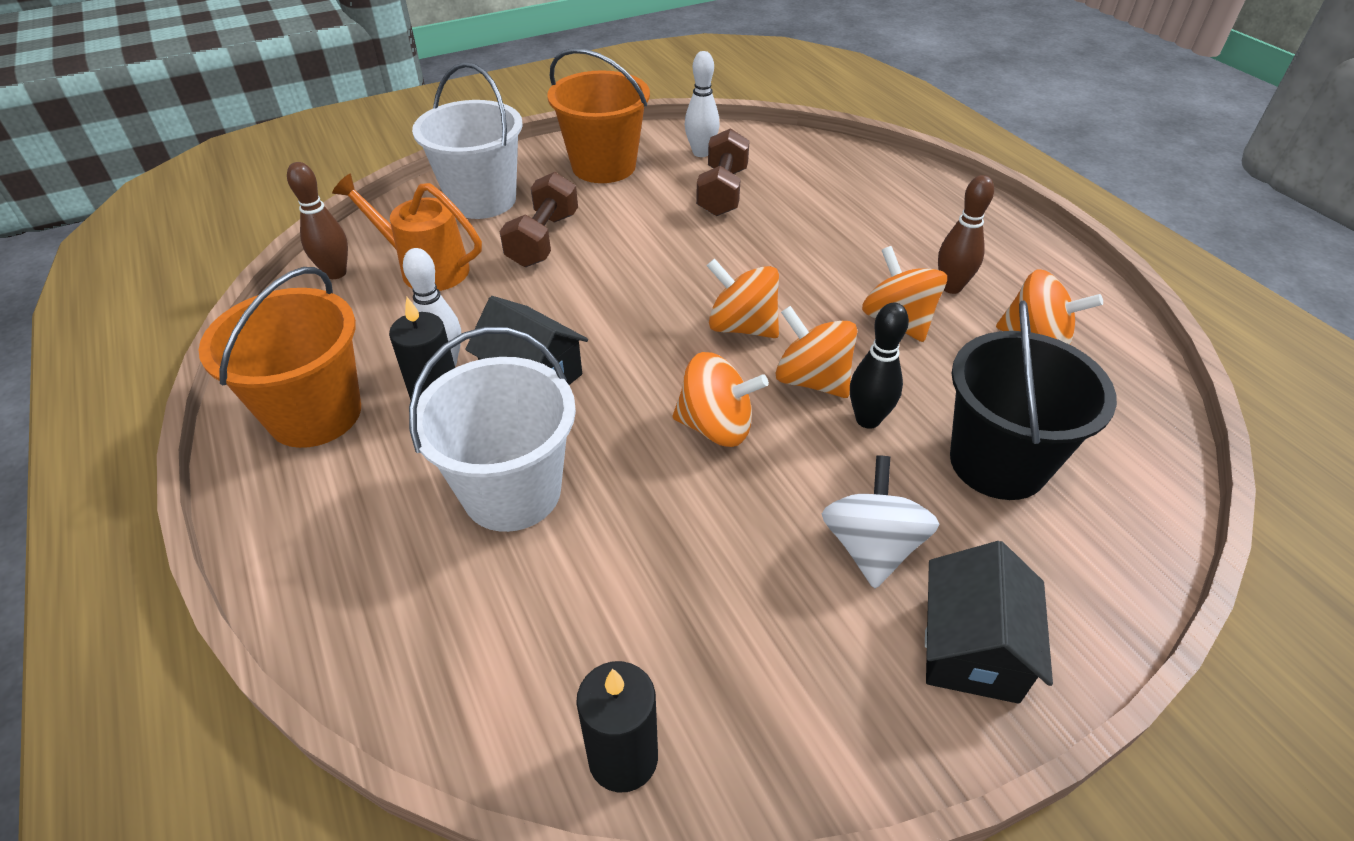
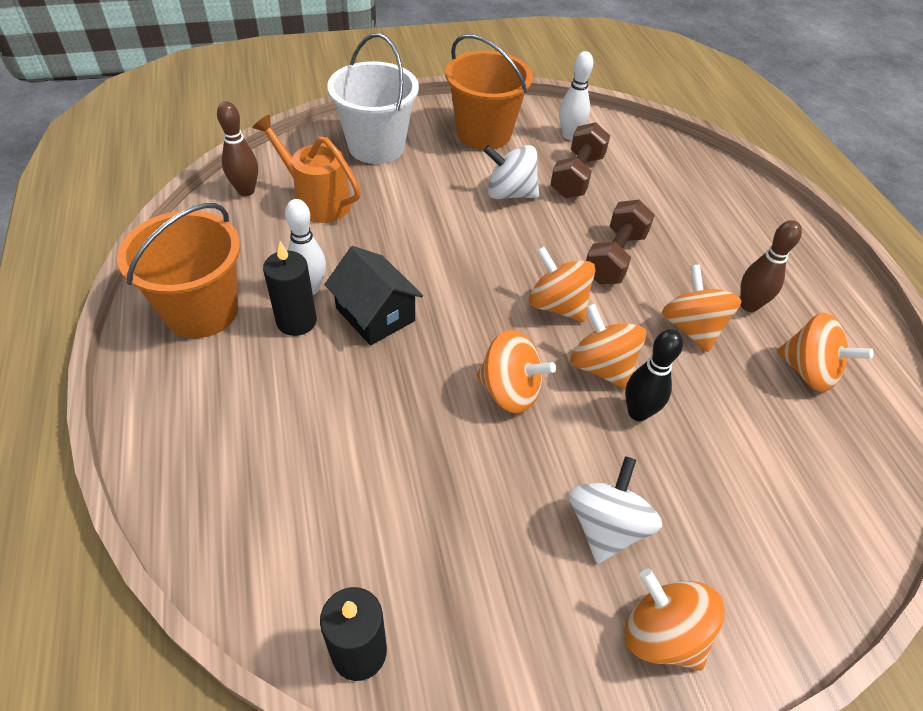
camera: 10 degrees right, 5 degrees up
(512, 492) = (333, 411): white bucket -> none
(543, 240) = (416, 192): brown dumbbell -> brown dumbbell (614, 257)
(652, 222) = (509, 193): none -> white spinning top
(971, 648) = (662, 634): black house -> orange spinning top
(997, 462) = (737, 476): black bucket -> none

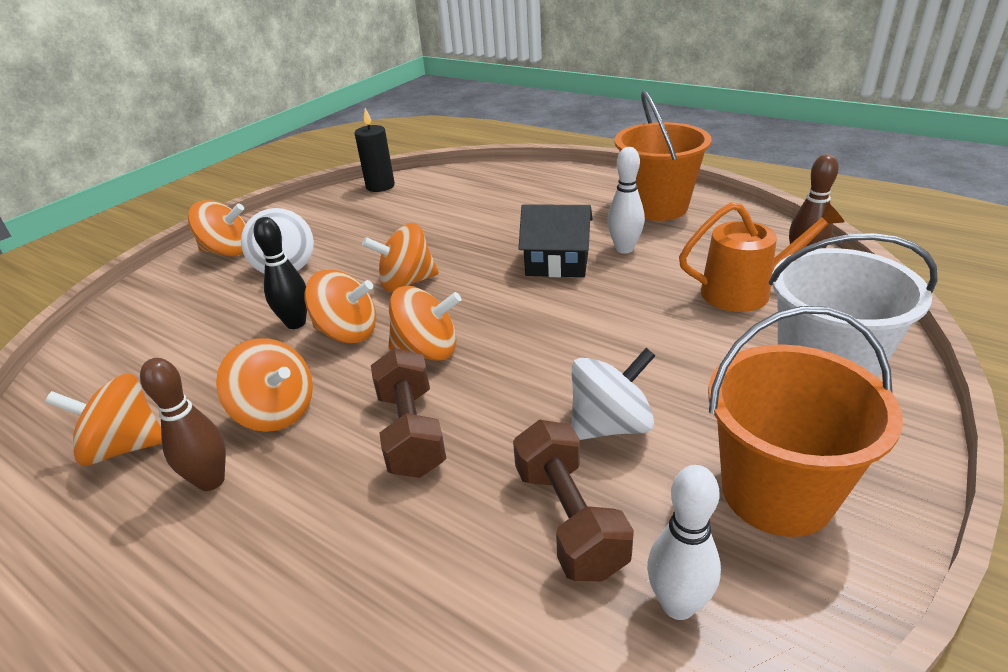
camera: 145 degrees right, 15 degrees down
(296, 321) = (597, 233): black candle -> none

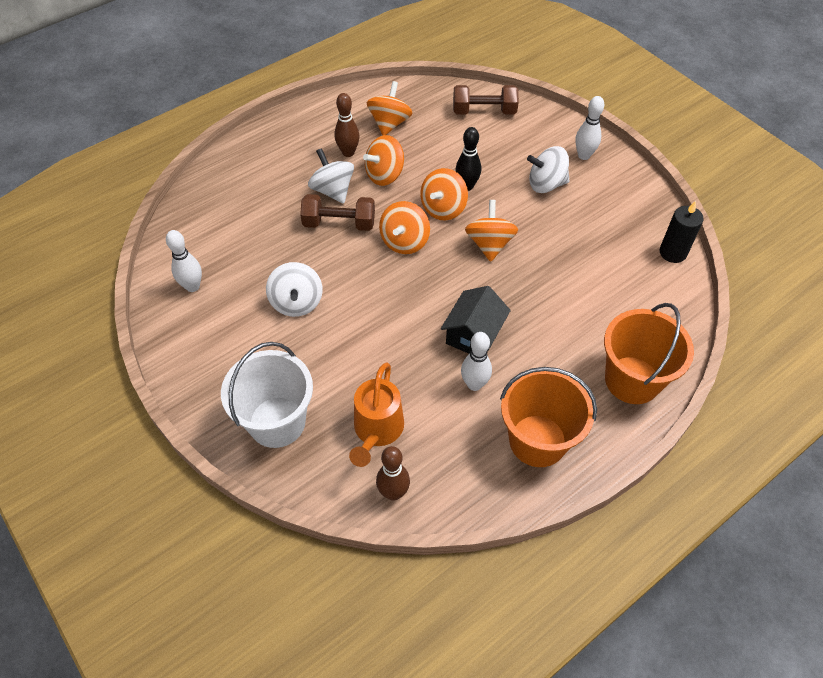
camera: 105 degrees right, 20 degrees up
(228, 251) = (584, 155): orange spinning top -> white bowling pin
(326, 468) = (333, 190): none -> white spinning top
(569, 519) = (251, 267): brown dumbbell -> brown dumbbell (484, 111)
(777, 492) = (217, 348): orange bucket -> orange bucket (632, 380)

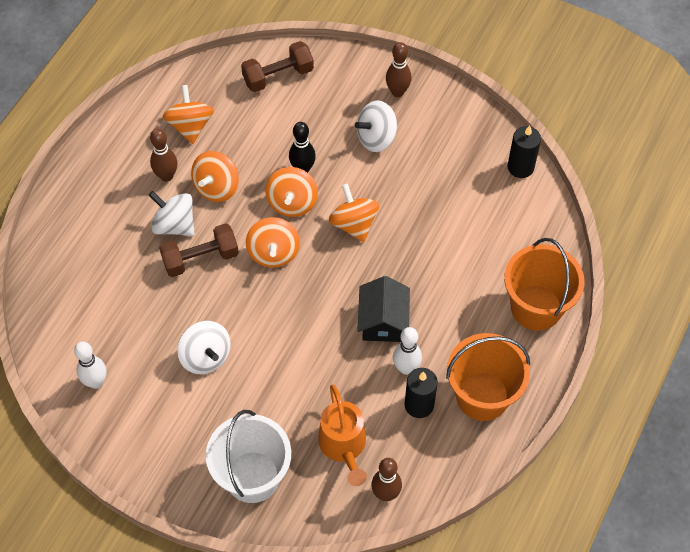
camera: 25 degrees left, 5 degrees up
(470, 422) = (419, 405): none -> black candle
(584, 155) = (397, 92): white bowling pin -> brown bowling pin

